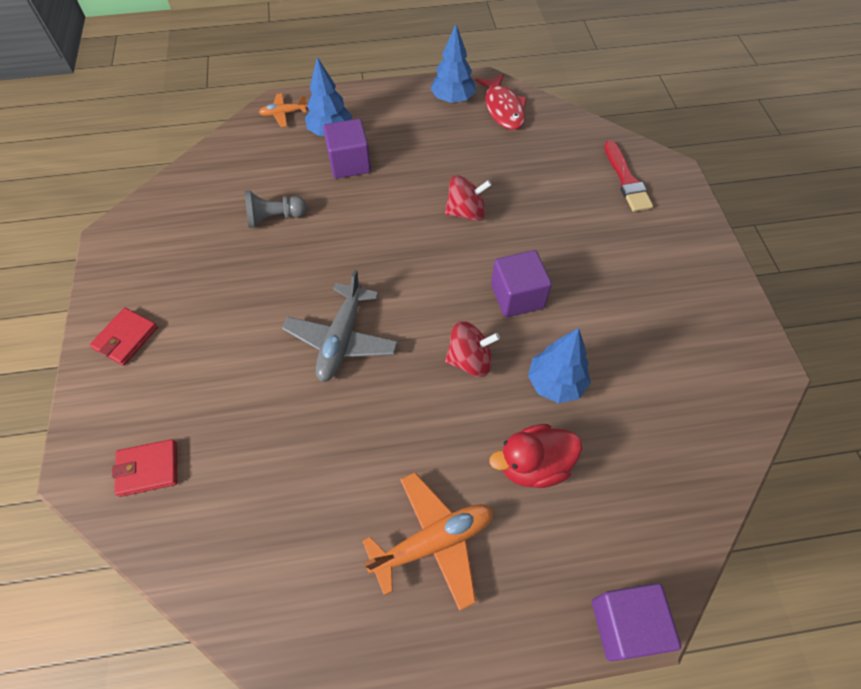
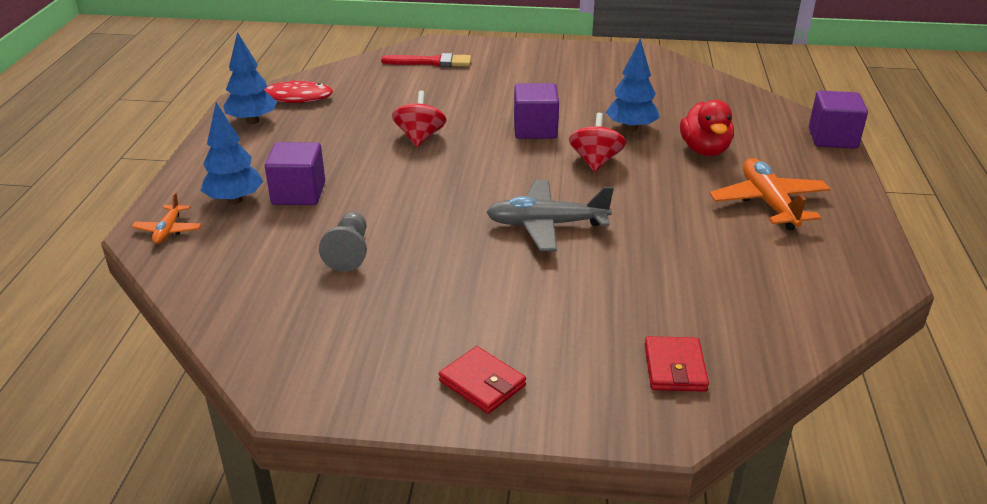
camera: 75 degrees left, 25 degrees down
(342, 339) = (546, 225): grey plane -> grey plane turned 150 degrees clockwise

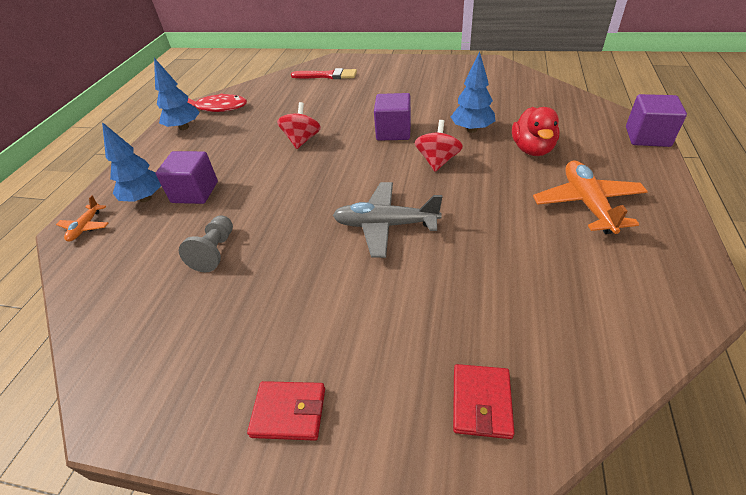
camera: 10 degrees right, 10 degrees up
(482, 383) = (289, 412): red wallet -> red wallet turned 45 degrees counterclockwise

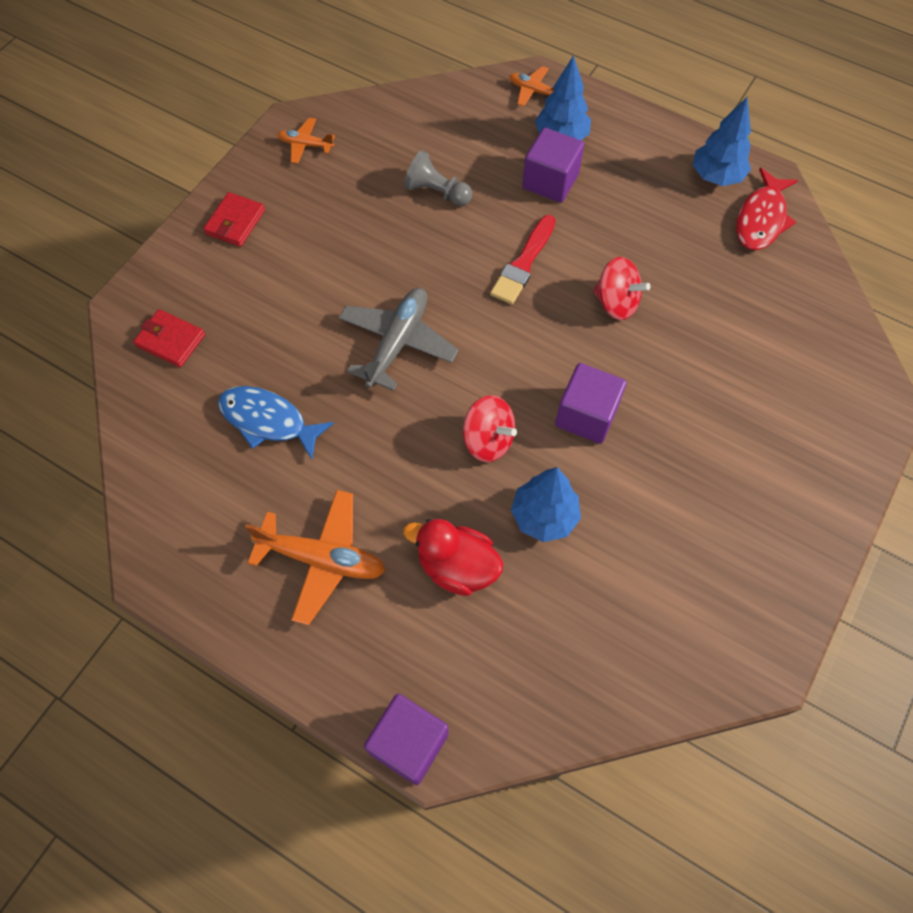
camera: 105 degrees right, 20 degrees up
(152, 386) = (305, 145): none -> orange plane
(327, 75) = (819, 380): red brush -> red brush (523, 264)
(509, 276) = (268, 421): none -> blue fish

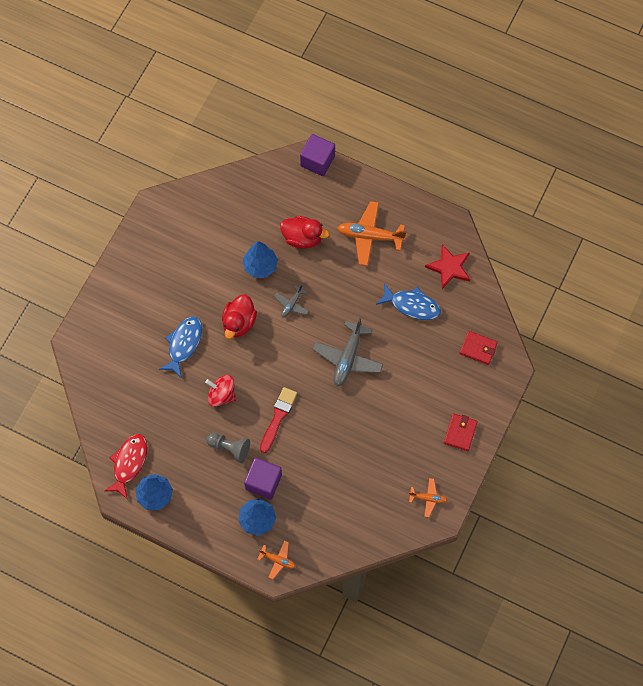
camera: 175 degrees right, 5 degrees up
(182, 484) = (449, 267): none -> red star
(437, 192) = (336, 466): grey pawn -> grey pawn (230, 448)
(488, 440) = (292, 304): red spinning top -> grey plane
(586, 415) = (239, 322): purple cube -> red duck
(685, 386) = (184, 344): none -> blue fish

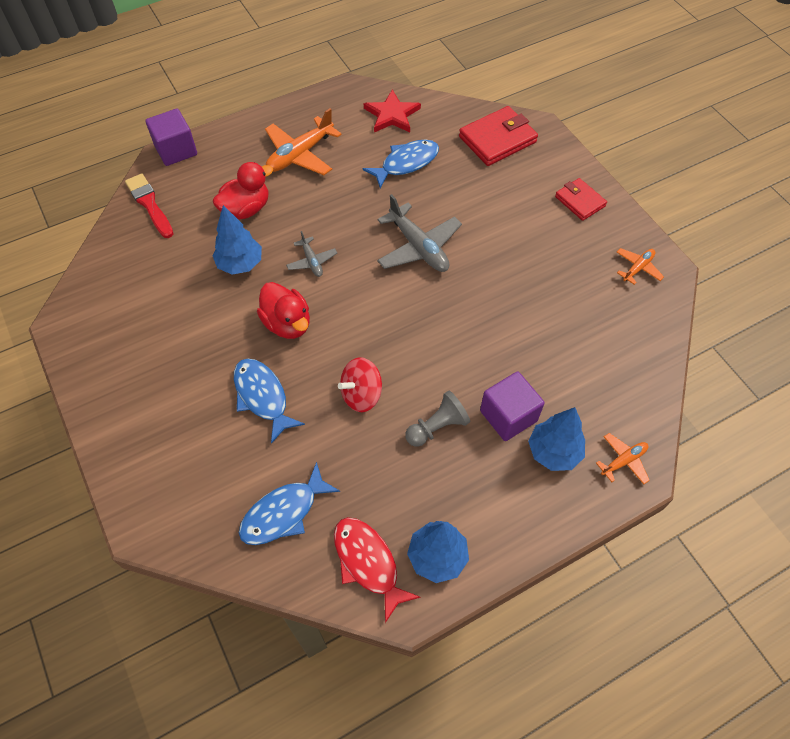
camera: 55 degrees left, 10 degrees down
(127, 403) = (284, 512): none -> blue fish
(278, 417) = (436, 352): red brush -> red brush (149, 204)
(478, 348) = (497, 139): red wallet -> red wallet, size x1.61

